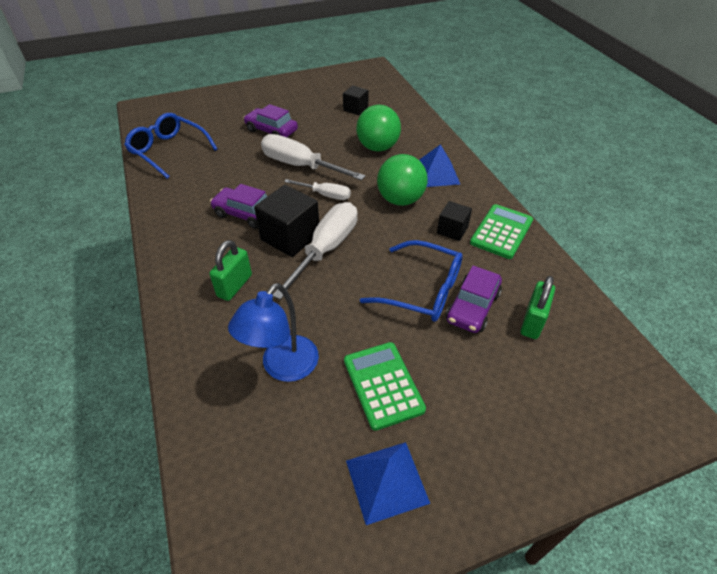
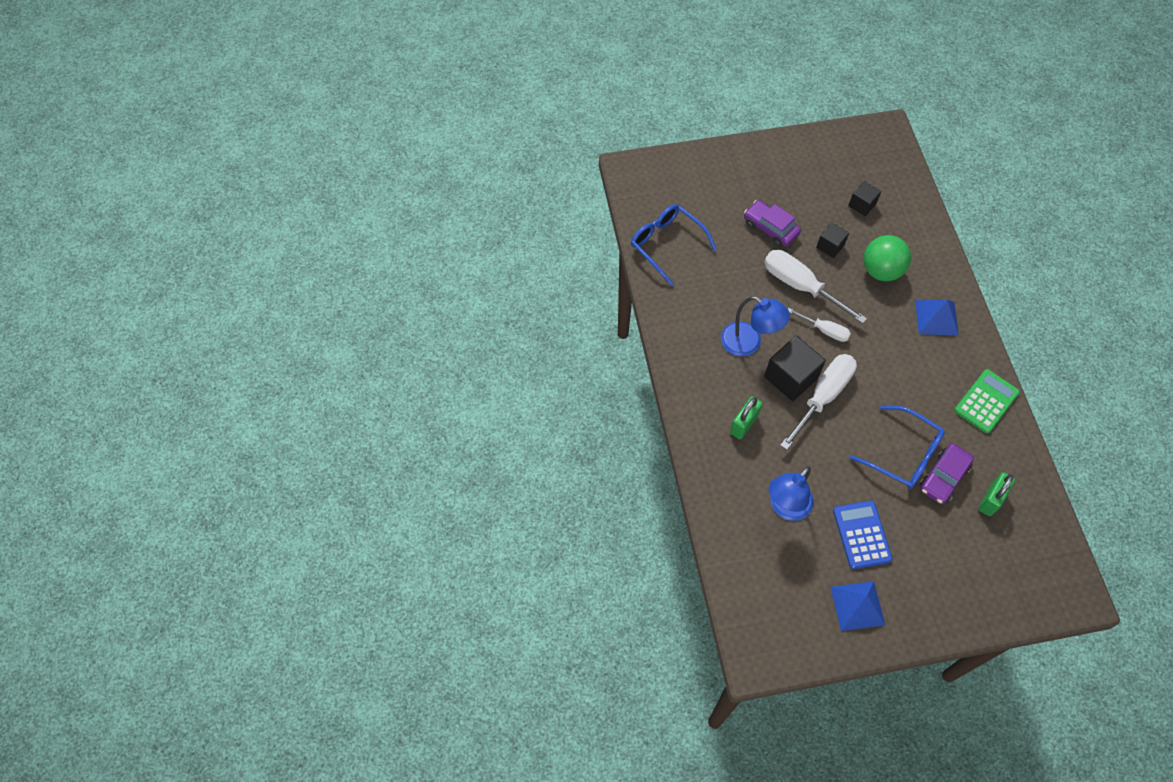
camera: 10 degrees right, 15 degrees up
(245, 214) = (749, 343): purple car -> blue lamp
(383, 385) = (861, 535): green calculator -> blue calculator
(400, 200) = (896, 347): green ball -> none
(452, 230) = (940, 392): black cube -> black cube (830, 246)

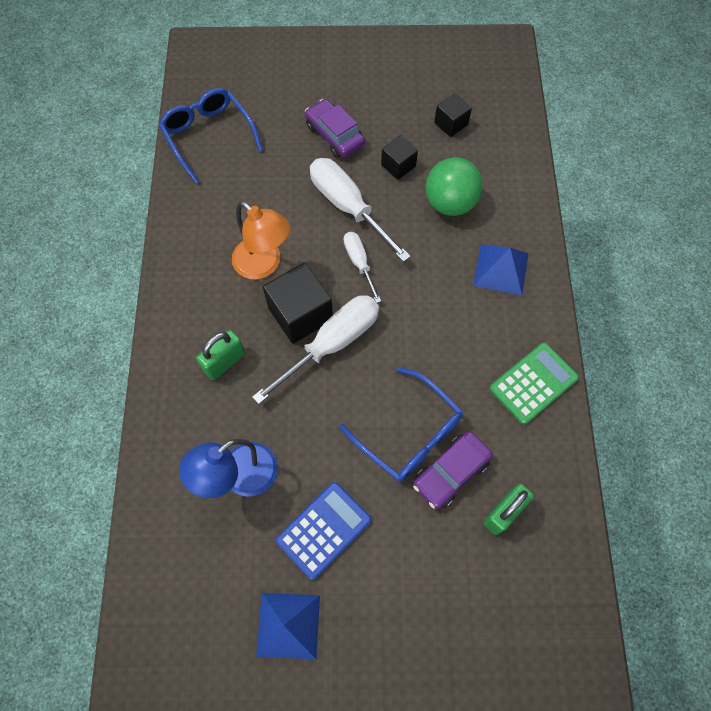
camera: 10 degrees right, 5 degrees up
(749, 343) = (264, 265): blue lamp -> orange lamp
(824, 330) = (359, 263): white screwdriver -> white screwdriver turned 150 degrees counterclockwise
(861, 535) = (323, 530): blue calculator -> blue calculator turned 45 degrees clockwise

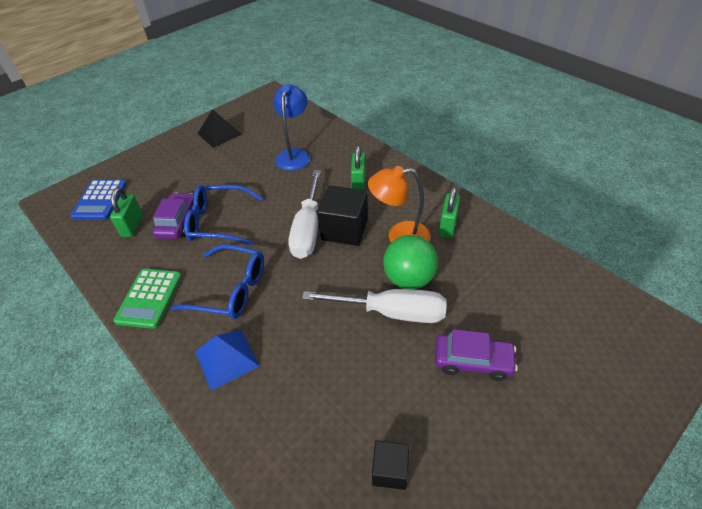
camera: 140 degrees right, 20 degrees down
(209, 136) = (552, 281): blue glasses -> blue glasses (230, 290)
(213, 240) = (447, 226): none -> green padlock
(288, 625) = (219, 134): blue pyramid -> black pyramid
(323, 530) = (232, 164): blue calculator -> blue calculator (100, 200)
(359, 263) = (340, 282): white screwdriver -> none
(398, 165) = (391, 379): black cube -> none
(450, 203) = (315, 381): green ball -> green ball (409, 279)

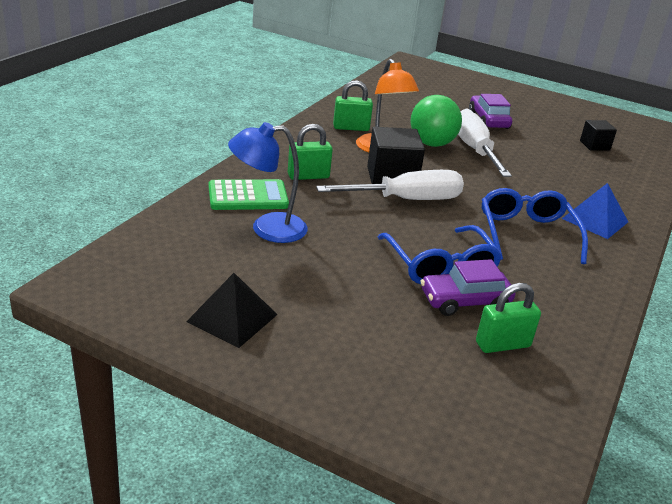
camera: 115 degrees left, 15 degrees down
(100, 200) = (481, 409): blue calculator -> none
(149, 298) = (587, 286): green calculator -> green calculator (248, 196)

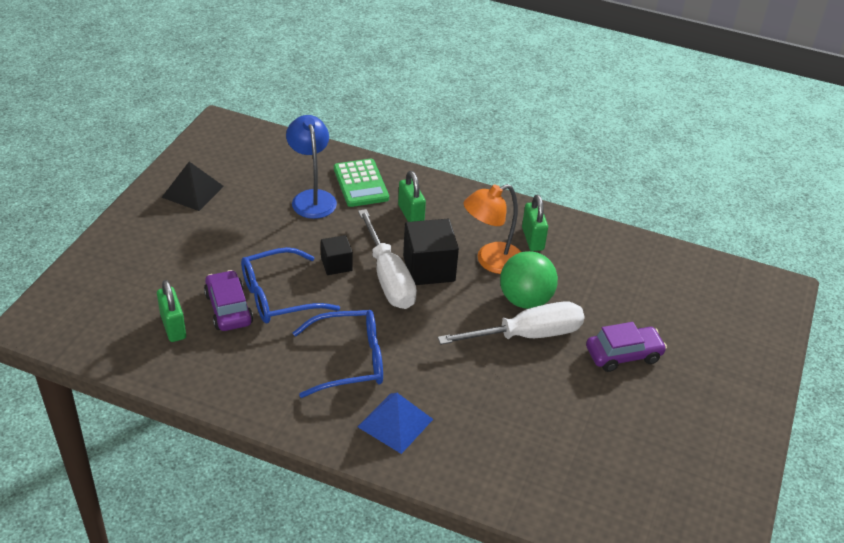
camera: 85 degrees right, 10 degrees up
(594, 145) = (603, 458): black cube -> black cube (336, 264)

